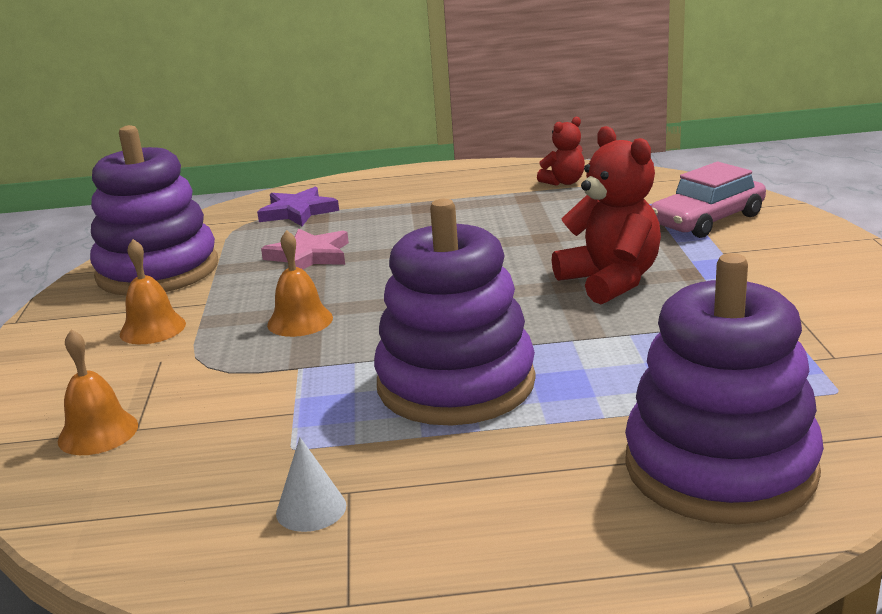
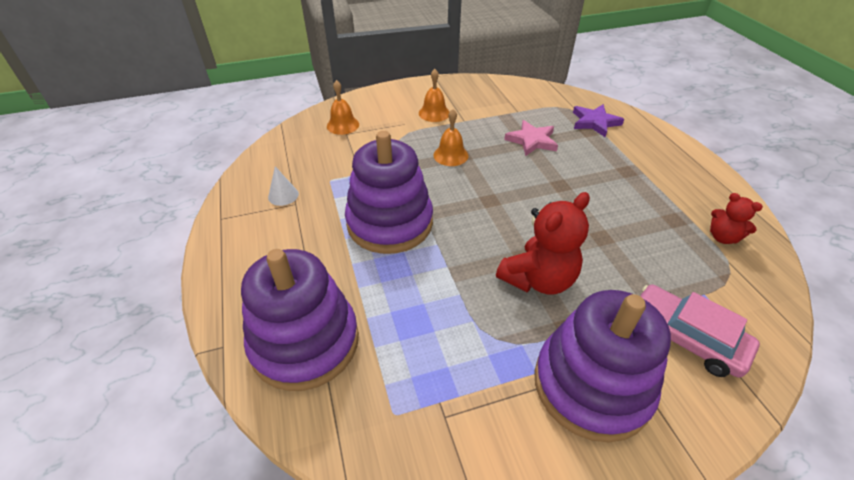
camera: 75 degrees right, 20 degrees up
(158, 271) = (496, 97): purple stacking toy -> purple stacking toy (591, 385)

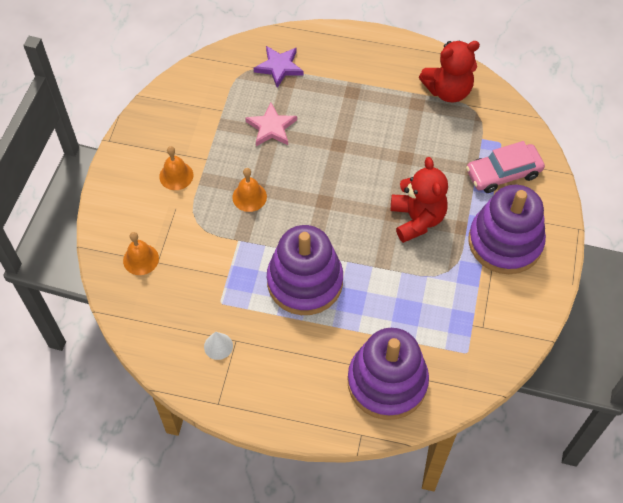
camera: 60 degrees left, 15 degrees up
(722, 237) = (448, 90): red teddy bear -> red teddy bear, size x1.80

